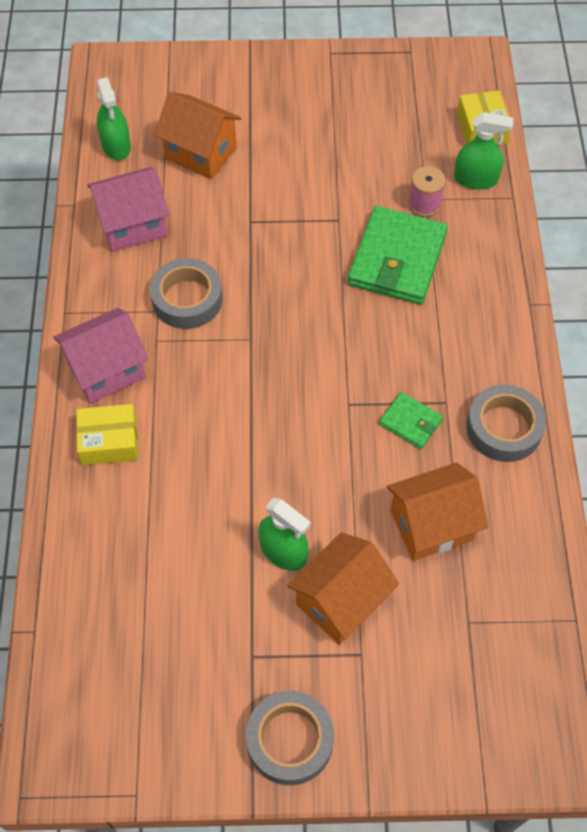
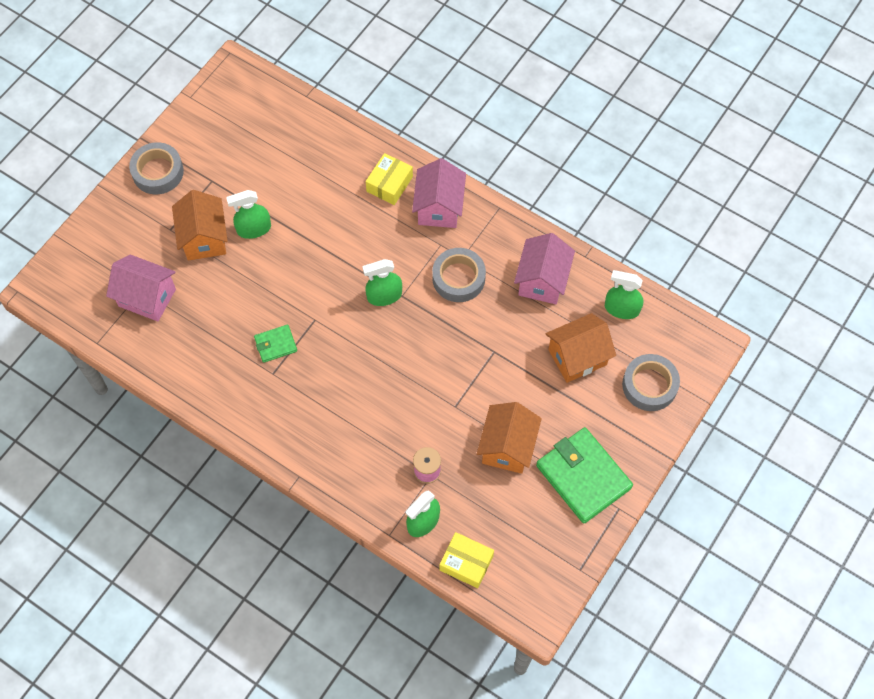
camera: 125 degrees right, 5 degrees up
(264, 355) = (384, 296): none -> green spray bottle
(397, 259) = (395, 420): green wallet -> green wallet (583, 476)
(431, 525) = (206, 311): orange house -> orange house (507, 447)
(472, 607) = (147, 297): none -> pink house
(504, 428) = (230, 393): grey tape -> grey tape (649, 385)

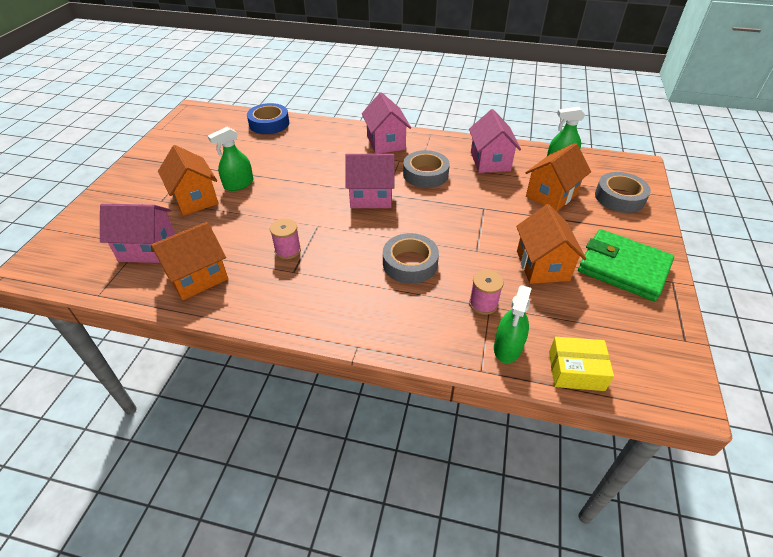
camera: 20 degrees left, 20 degrees down
(158, 172) = (141, 171): grey tape -> grey tape (410, 263)
(185, 351) = (197, 277): none -> orange house
(275, 344) = (288, 250): green wallet -> pink spool
(316, 126) = (269, 124): none -> blue tape
(384, 296) = (371, 197): green spray bottle -> pink house
(389, 184) = (340, 139): yellow box -> none

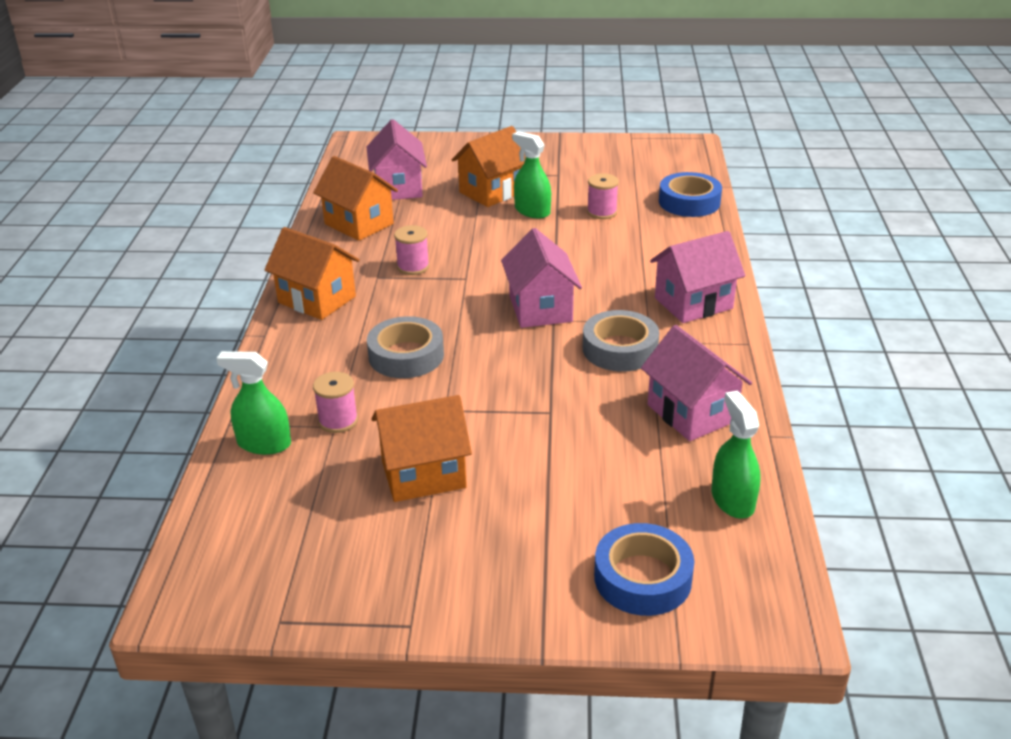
camera: 80 degrees right, 10 degrees down
(260, 156) = (602, 212): none -> pink spool
(490, 161) = (691, 413): pink house -> pink house turned 75 degrees clockwise
(551, 195) = (614, 486): orange house -> orange house (317, 299)
(576, 371) = (225, 502): yellow box -> none
(619, 197) = (642, 578): grey tape -> blue tape
(623, 268) = (434, 565): green wallet -> none

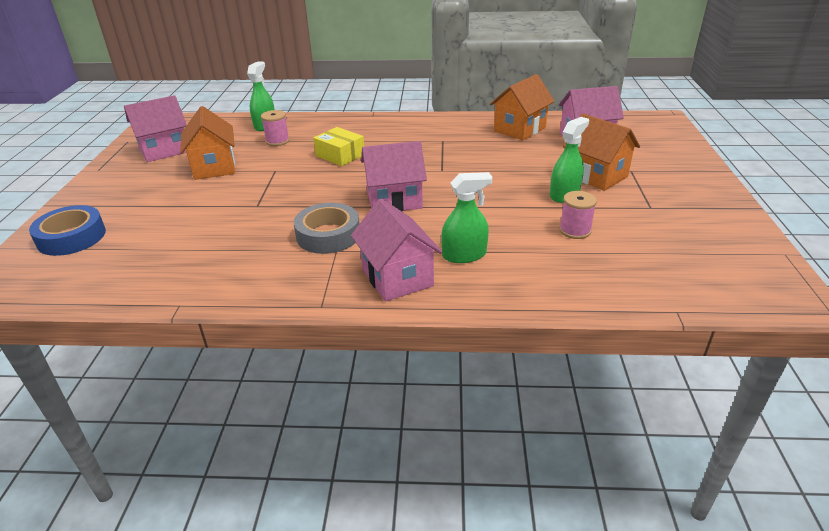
camera: 90 degrees right, 0 degrees up
(317, 299) = (412, 125): orange house -> none
(406, 355) = (340, 155): grey tape -> yellow box
(413, 267) = (457, 151): pink spool -> none
(689, 202) = (621, 288): blue tape -> none
(691, 413) = (228, 266): pink house -> pink house (164, 150)
(732, 500) = (115, 278): green spray bottle -> green spray bottle (464, 255)

